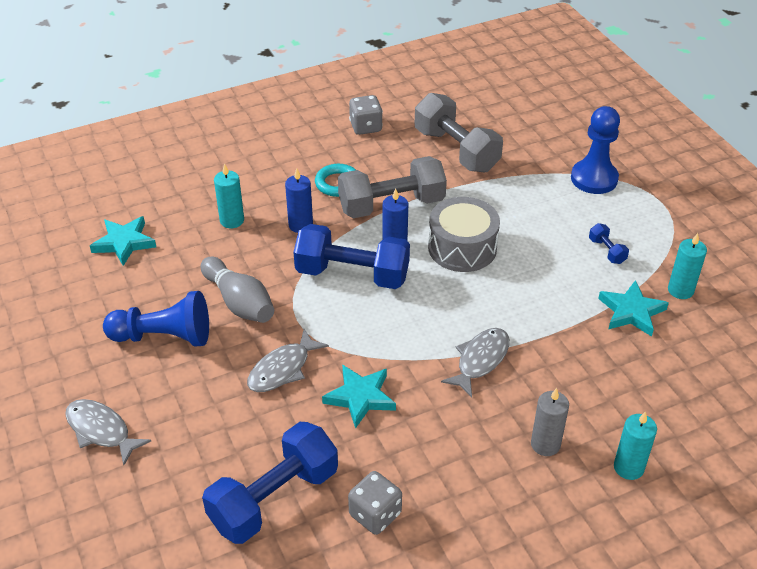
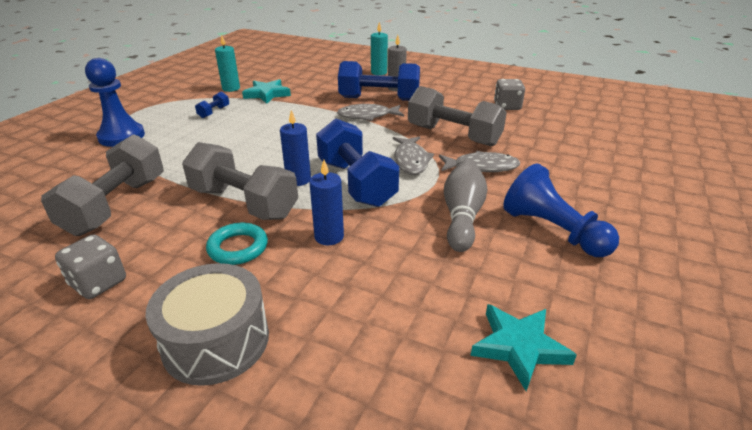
camera: 130 degrees left, 10 degrees down
(101, 430) = (654, 205): grey fish -> grey fish (411, 160)
(232, 220) = (376, 284): turquoise candle -> none
(274, 498) = (554, 130): blue dumbbell -> blue dumbbell (379, 99)
(360, 397) = (453, 135): turquoise star -> grey dumbbell
(462, 248) = (267, 154): grey drum -> grey drum (216, 341)

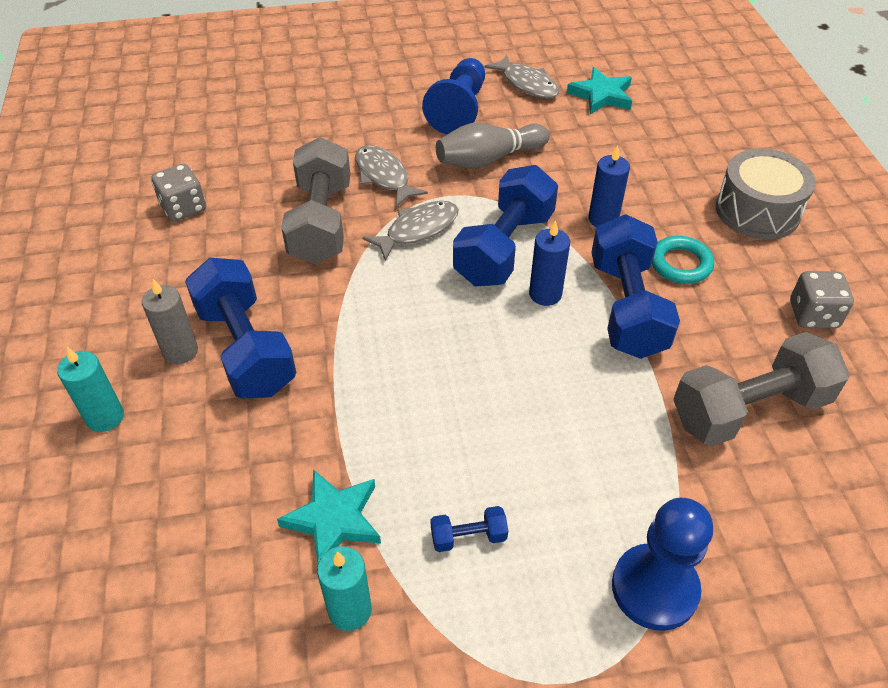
camera: 125 degrees left, 15 degrees up
(244, 203) = (627, 307): grey dumbbell -> blue dumbbell
(367, 116) = (324, 328): grey fish -> grey fish (527, 84)

